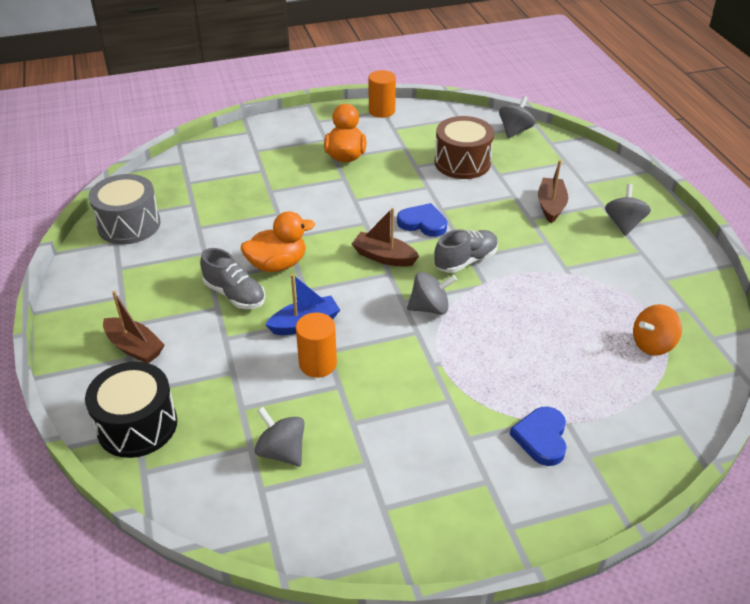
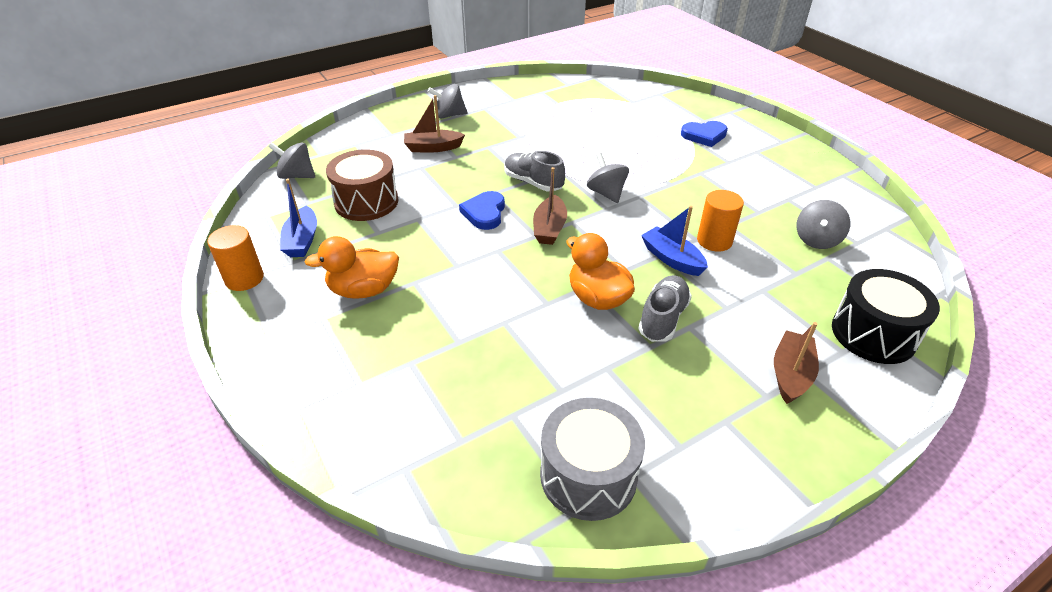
camera: 105 degrees left, 0 degrees up
(418, 132) = (302, 240): none -> blue boat
(652, 344) = (588, 102): orange spinning top -> none

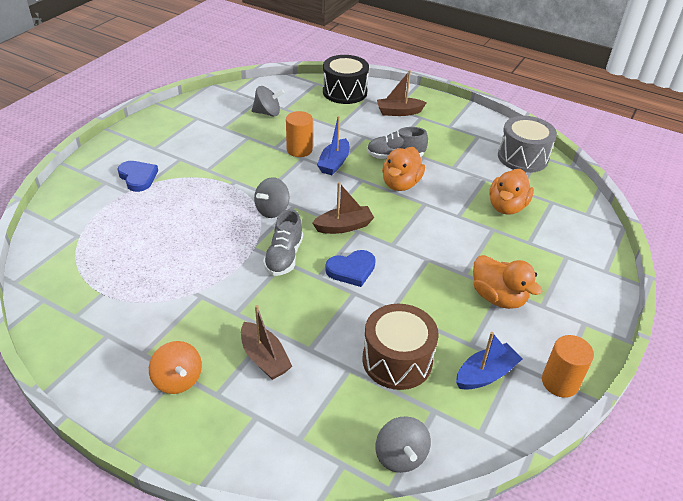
camera: 120 degrees left, 0 degrees up
(449, 115) = (178, 380): grey spinning top -> orange spinning top
(487, 379) = (507, 207): none -> orange duck

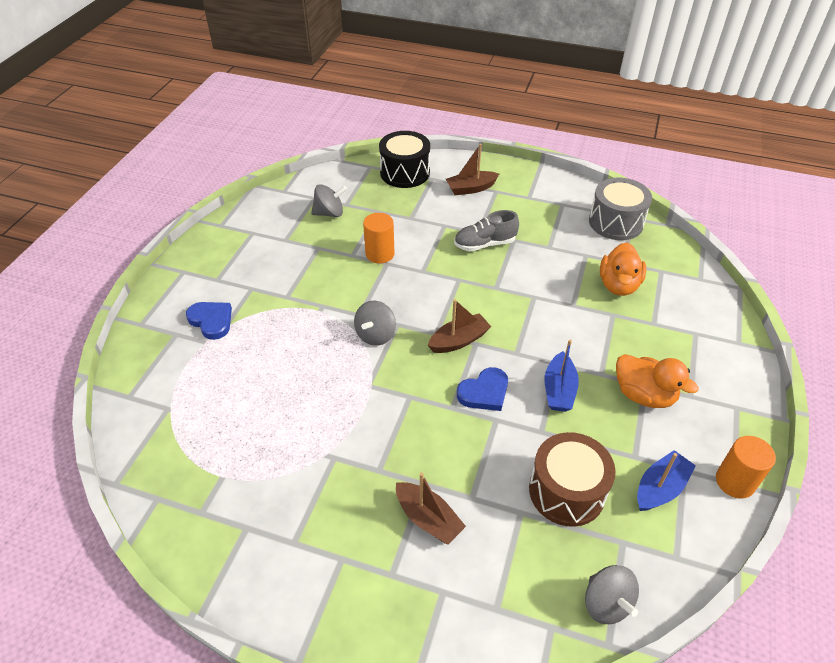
camera: 10 degrees left, 5 degrees up
(178, 380) = (344, 566): orange spinning top -> none
(284, 257) = (407, 390): grey shoe -> none
(334, 163) = (423, 264): blue boat -> blue boat (559, 390)
(401, 184) = (501, 277): orange duck -> none

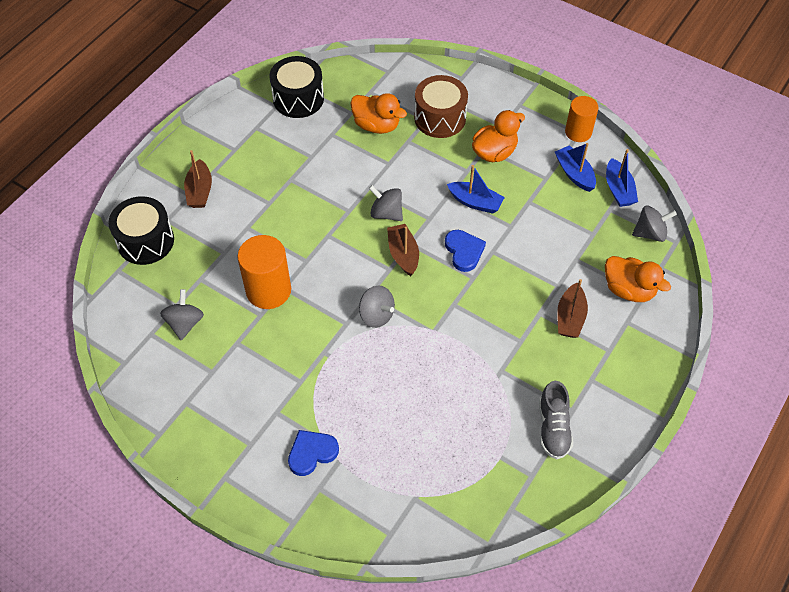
camera: 75 degrees left, 10 degrees up
(380, 254) = (268, 290): orange cylinder -> orange cylinder, size x1.52
(428, 519) = (570, 317): brown boat -> brown boat turned 135 degrees clockwise
(485, 244) = (288, 202): grey shoe -> grey shoe (553, 428)
(496, 586) = (628, 290): none -> orange duck
(506, 316) = (386, 213): none -> grey spinning top
(566, 491) = (565, 227): brown drum -> brown drum (440, 118)
(616, 222) = (298, 98): grey drum -> black drum
(663, 548) = (618, 190): none -> blue boat

